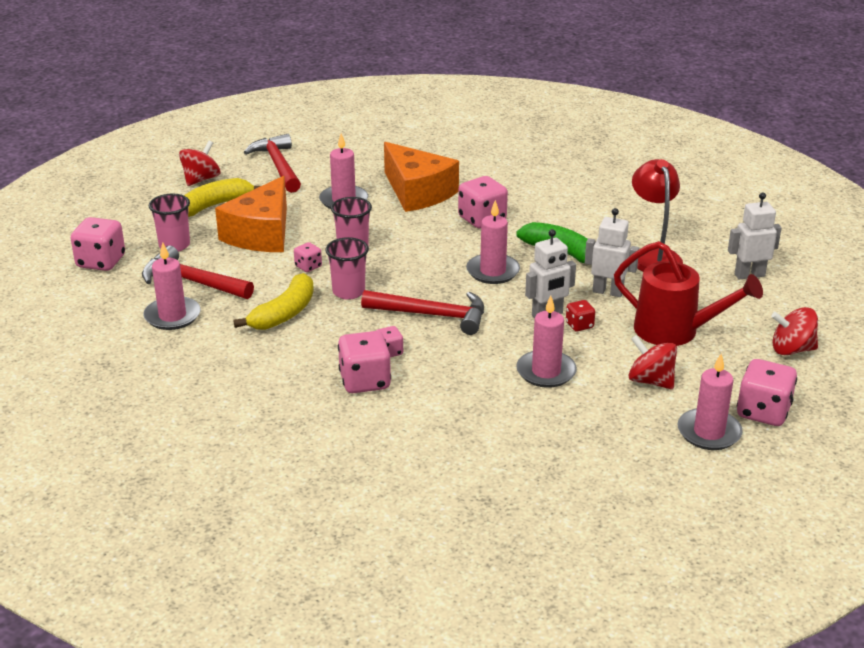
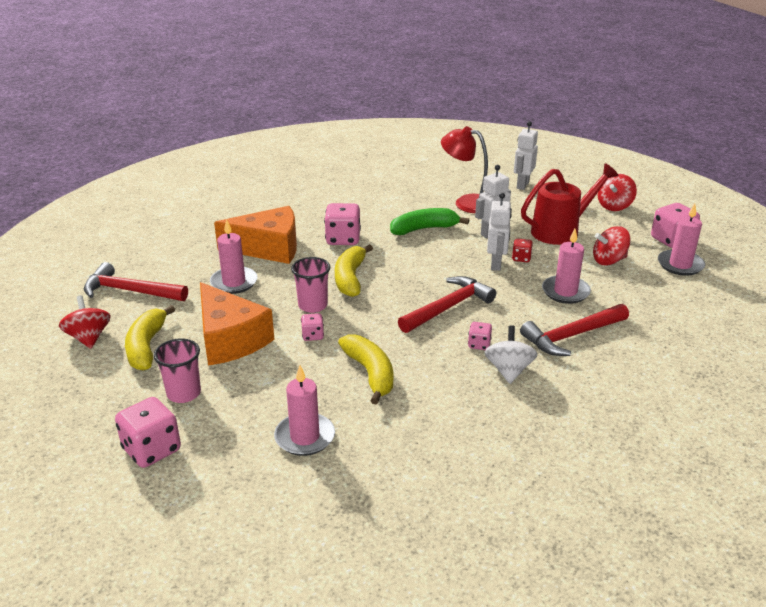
camera: 55 degrees left, 0 degrees up
(192, 281) = (259, 405): red hammer -> red hammer (572, 336)
(348, 292) = (374, 331): pink cup -> none
(365, 381) = (509, 370): pink dice -> white spinning top
(419, 249) = (350, 278): none -> yellow banana
(493, 271) = (418, 262): pink candle -> none

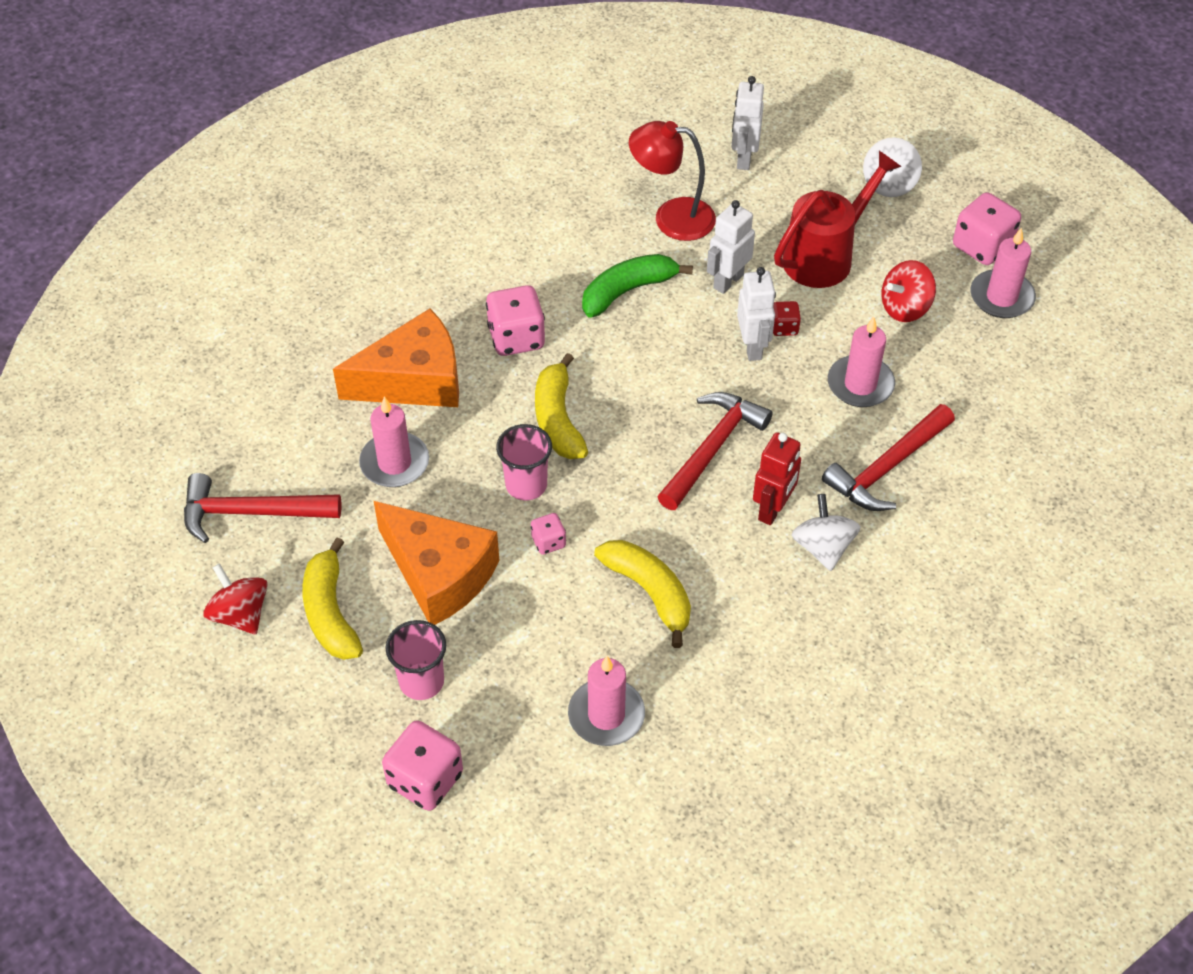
camera: 15 degrees left, 20 degrees up
(479, 344) = (773, 510): pink dice -> red robot
(614, 206) = (889, 184): red spinning top -> white spinning top

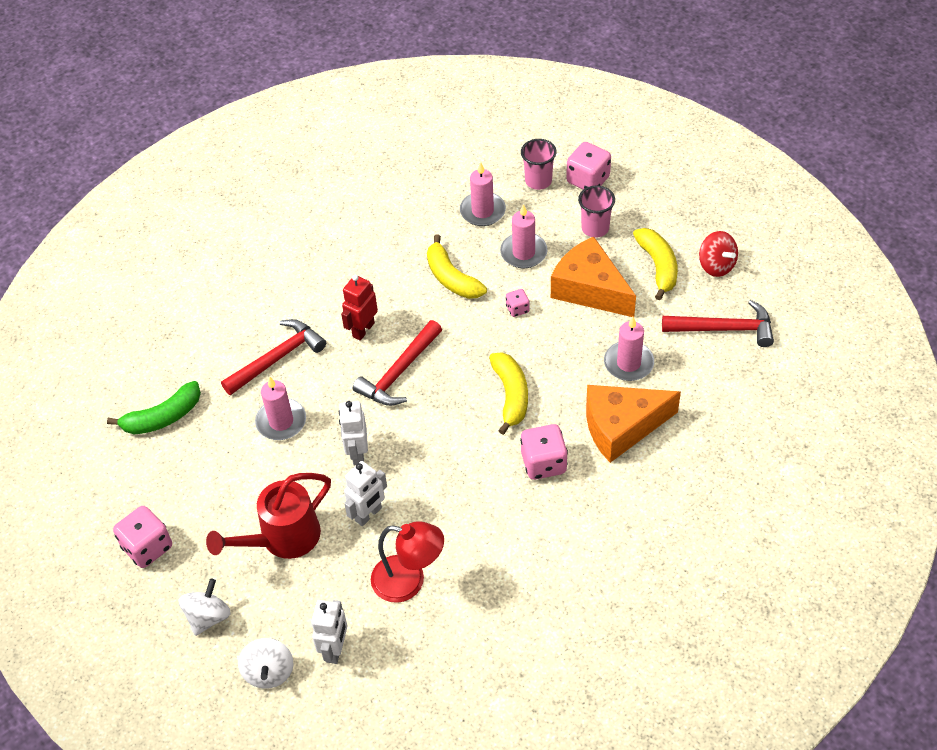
camera: 175 degrees left, 0 degrees up
(526, 485) = (533, 347): pink cup -> pink cup (538, 181)
(627, 291) = (452, 506): green banana -> green banana (163, 417)
(784, 327) = (330, 470): red dice -> none
(823, 547) = (334, 305): white spinning top -> white spinning top (269, 672)
(905, 308) = (229, 488): red spinning top -> none
(1001, 297) = (148, 497): pink candle -> pink candle (523, 252)

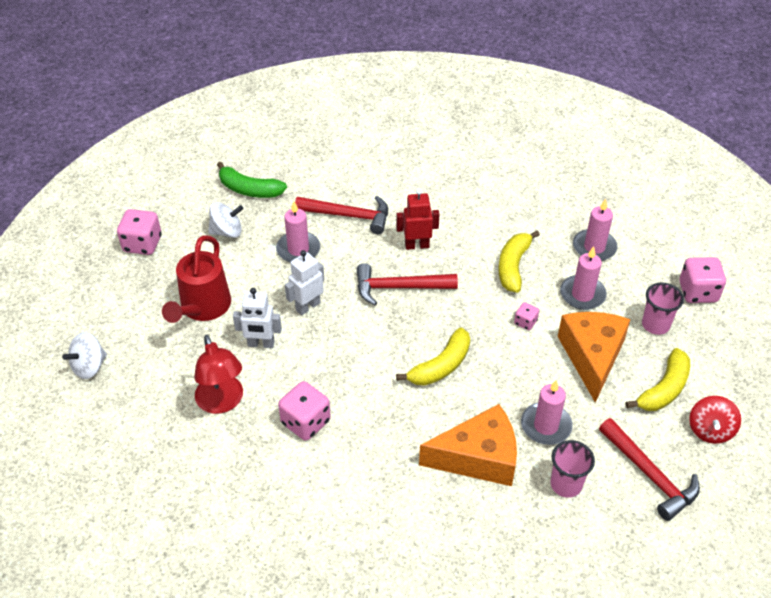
camera: 50 degrees right, 5 degrees down
(208, 616) = (111, 307): white spinning top -> white spinning top (227, 231)
(282, 539) = (202, 308): red watering can -> red watering can turned 90 degrees counterclockwise
(335, 649) = (133, 393): white robot -> none
(538, 181) = (660, 262): pink cup -> pink cup (566, 484)
(543, 463) = (397, 425): pink dice -> pink dice (305, 422)
(621, 427) = (478, 458): orange cheese -> orange cheese turned 135 degrees clockwise

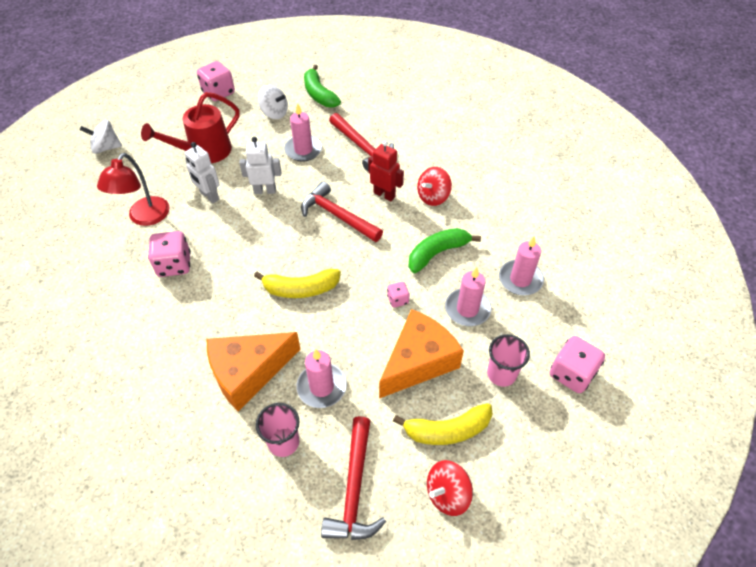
camera: 40 degrees right, 5 degrees up
(458, 223) = (433, 197): none -> red spinning top
(478, 458) = (248, 372): orange cheese -> orange cheese turned 120 degrees clockwise
(513, 266) = (437, 253): yellow banana -> green banana

